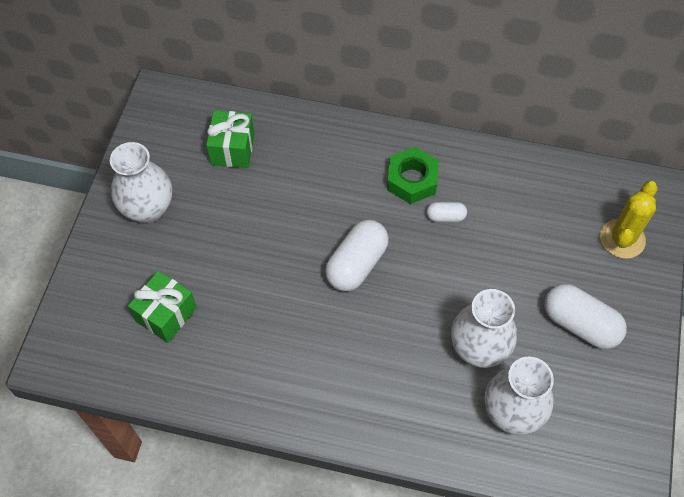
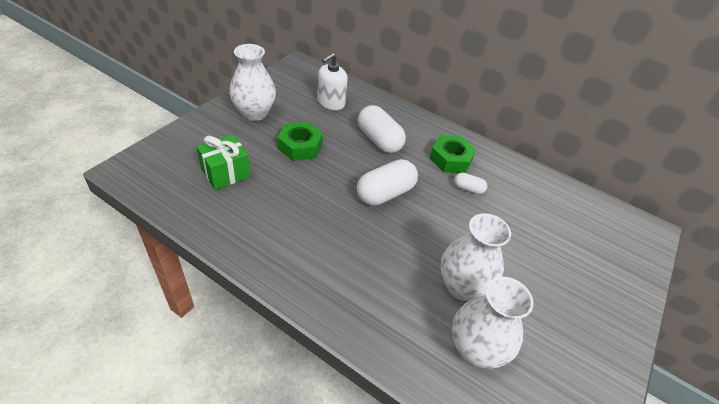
camera: 15 degrees right, 15 degrees down
(230, 237) = (300, 146): none -> green nut
(232, 149) = (331, 103): green gift -> white soap dispenser
(580, 324) = (560, 302): white capsule -> white capsule (379, 140)
(622, 239) = (614, 253): yellow cactus -> none

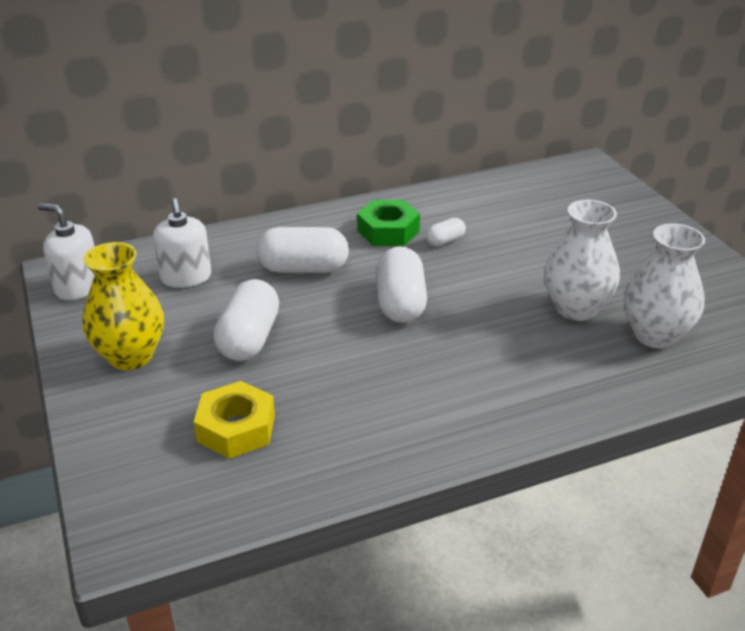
camera: 50 degrees left, 10 degrees down
(225, 173) = (236, 428): green gift -> yellow nut
(254, 113) = (130, 356): white vase -> yellow vase
(292, 74) = (78, 287): none -> white soap dispenser
(300, 146) = (249, 339): green nut -> white capsule

